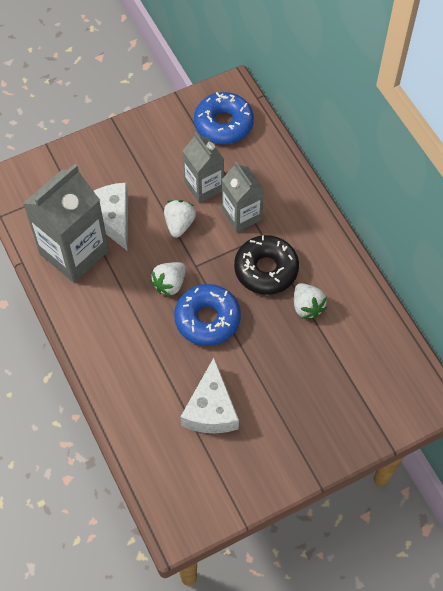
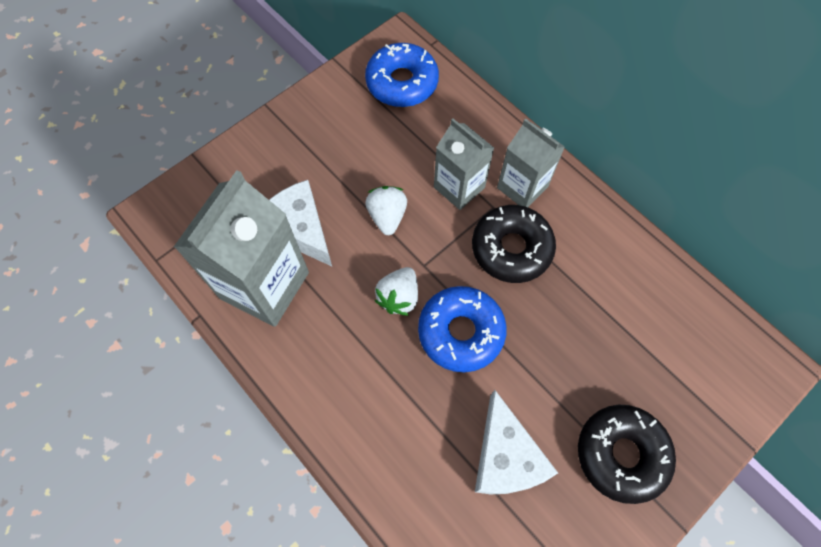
camera: 15 degrees left, 5 degrees up
(204, 186) = (402, 163): grey carton -> grey carton (522, 187)
(295, 428) = (621, 454): none -> black donut
(307, 307) = (577, 284): white strawberry -> none

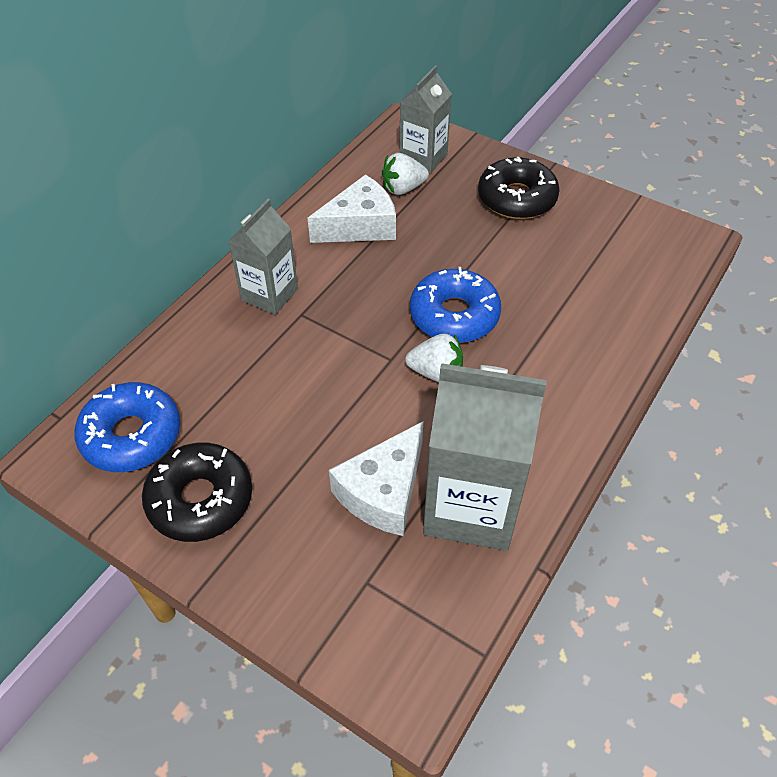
camera: 105 degrees left, 15 degrees down
(387, 216) = (339, 405): white strawberry -> white strawberry (403, 189)
(459, 187) = (283, 347): grey carton -> grey carton (423, 158)
(505, 457) = (556, 266): white cheese -> white cheese (360, 226)
(511, 248) = (347, 292): black donut -> black donut (200, 499)

